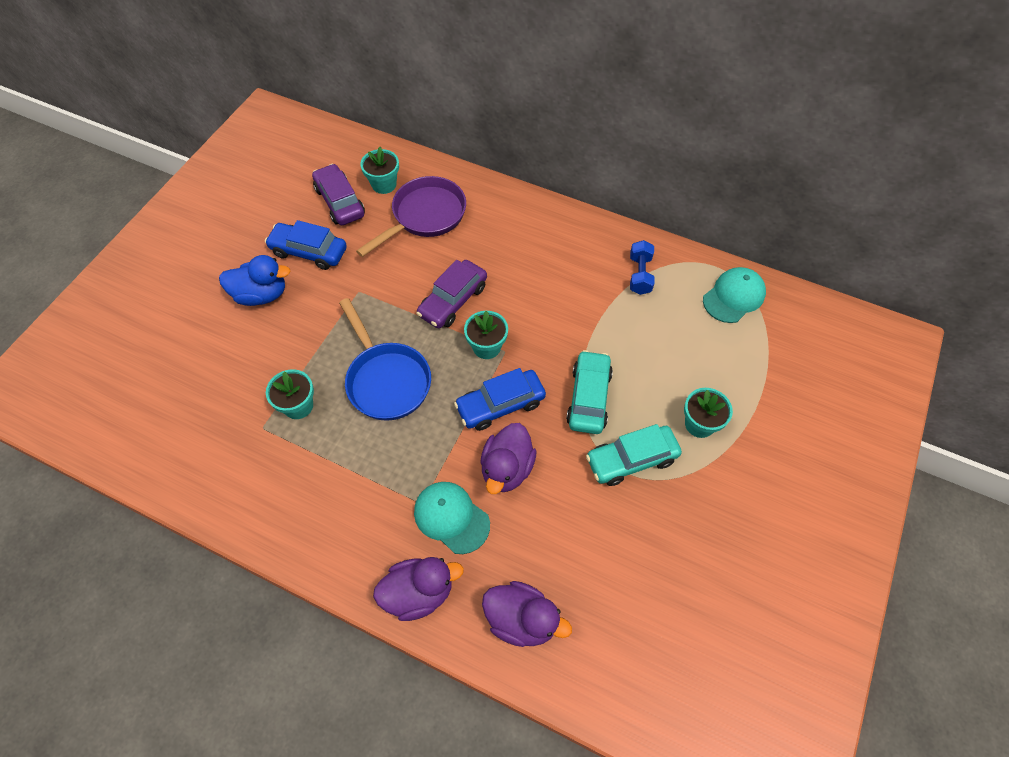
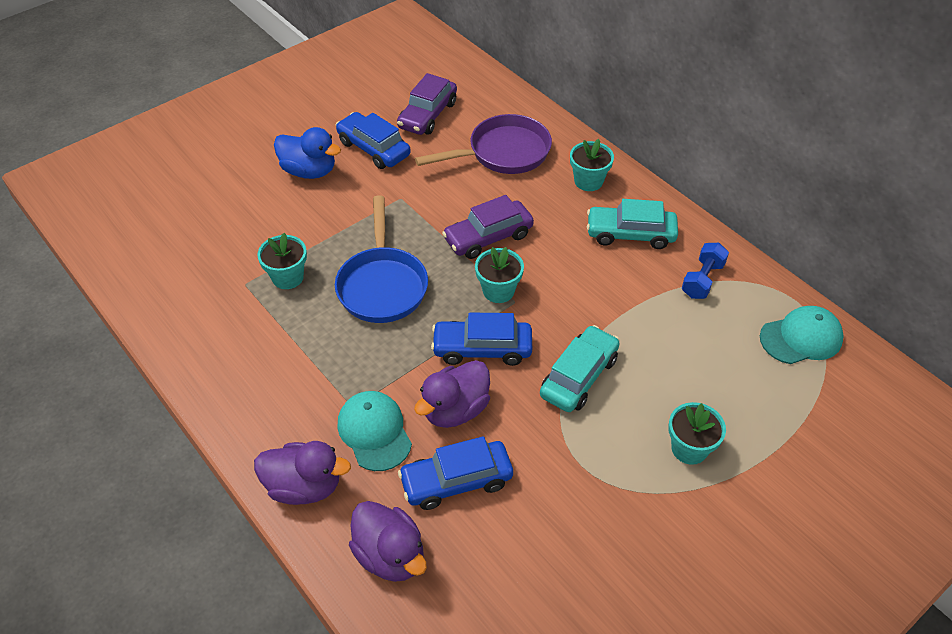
camera: 25 degrees right, 10 degrees down
(340, 202) = (427, 115): purple car -> purple car turned 150 degrees counterclockwise
(384, 184) = (479, 112): turquoise flower pot -> turquoise flower pot (588, 181)
(540, 531) = (456, 481): none -> blue car
(631, 459) = (592, 453): turquoise car -> turquoise car (630, 234)

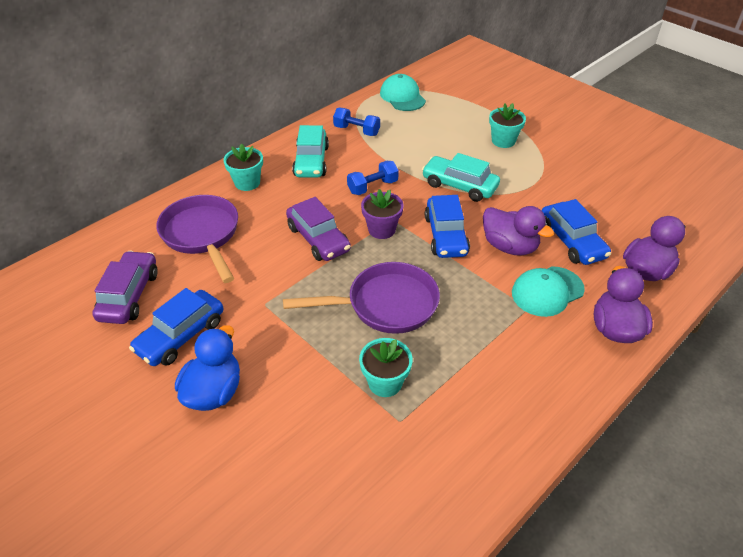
camera: 95 degrees left, 5 degrees down
(382, 285) = (385, 305): blue pan -> purple pan
(427, 115) = (129, 295): purple car -> purple car turned 105 degrees counterclockwise
(498, 291) = (381, 229): turquoise flower pot -> purple flower pot
(578, 288) = (372, 187): none -> blue dumbbell

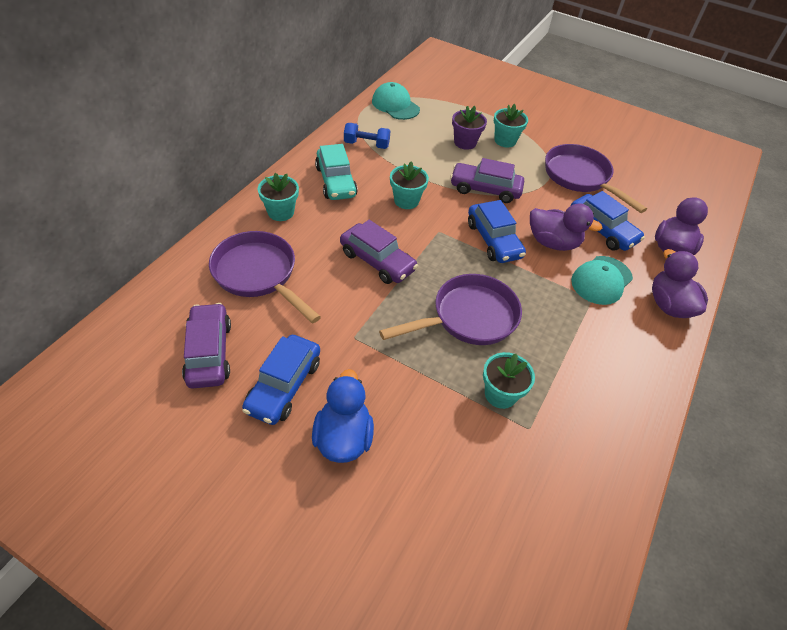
camera: 20 degrees left, 5 degrees up
(372, 187) = (406, 201): blue dumbbell -> turquoise flower pot
(381, 229) = (433, 243): purple flower pot -> purple flower pot (465, 142)
(459, 186) = (485, 189): turquoise car -> purple car
(570, 186) = (580, 177): none -> purple pan

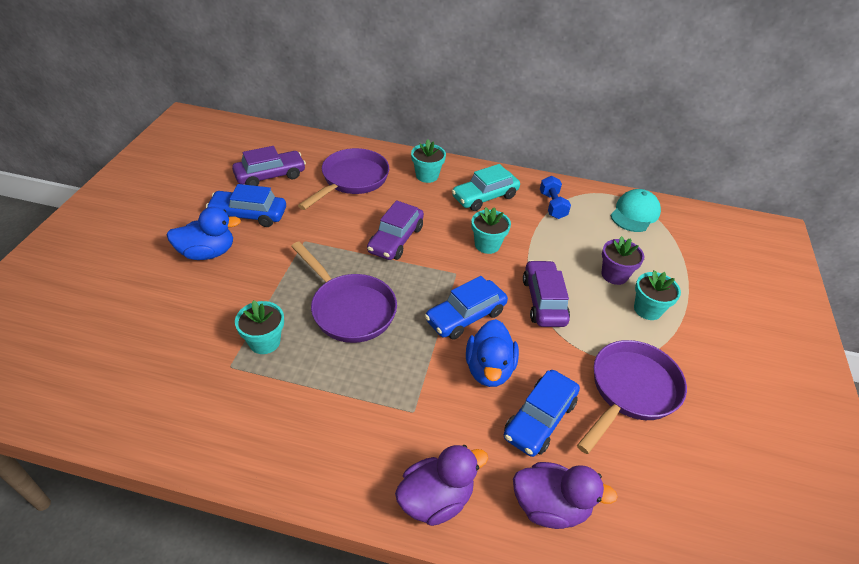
camera: 75 degrees right, 5 degrees down
(553, 242) = (489, 369): purple duck -> blue duck
(601, 280) = (448, 421): turquoise cap -> none

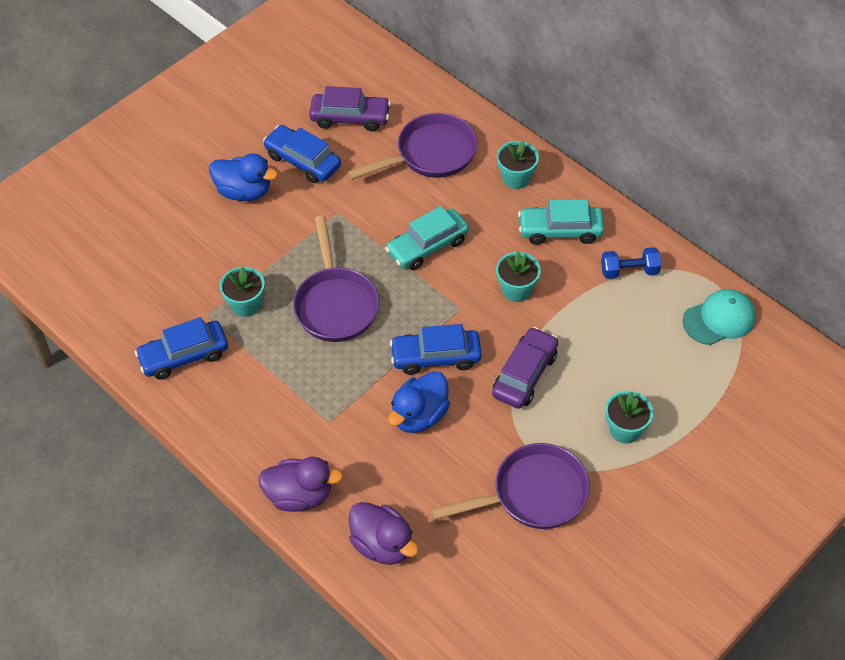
camera: 35 degrees right, 10 degrees up
(395, 239) = (427, 246): purple car -> turquoise car
(539, 419) = (429, 477): blue car -> blue car (184, 356)
(552, 205) = (629, 271): blue dumbbell -> blue dumbbell turned 60 degrees clockwise
(614, 275) = (624, 379): purple flower pot -> none

